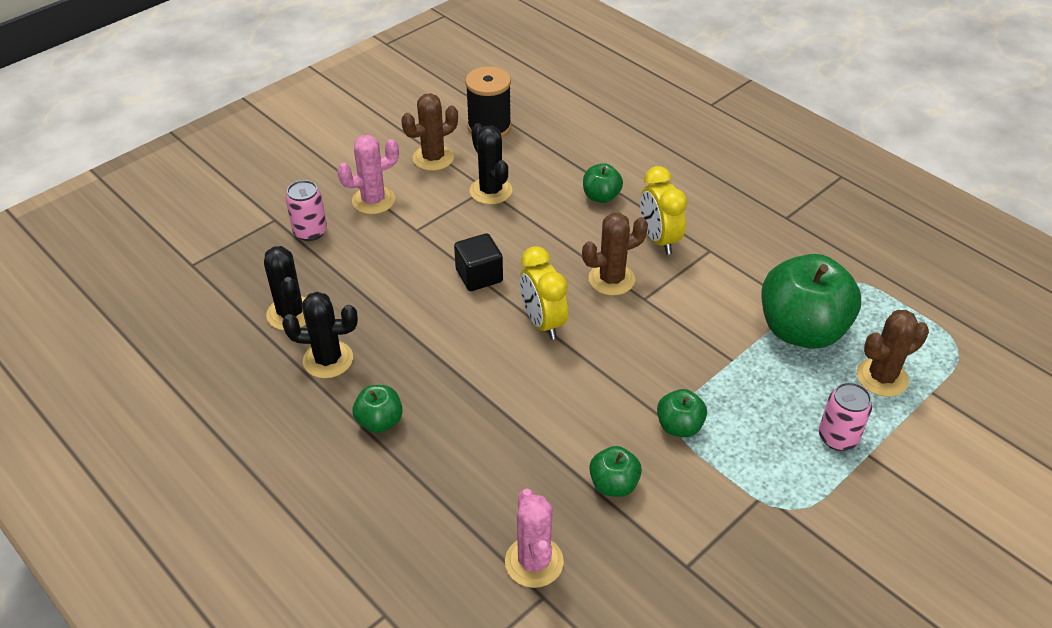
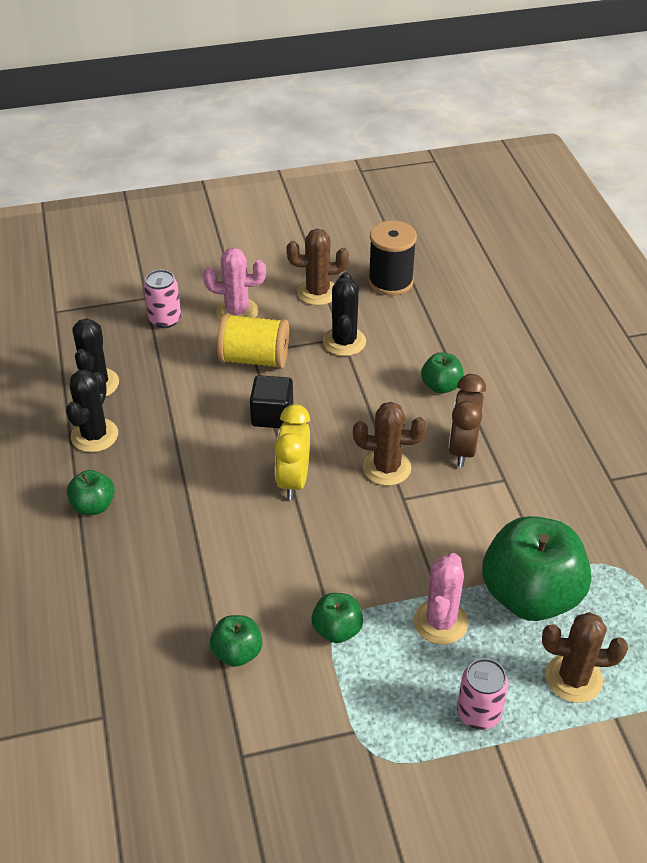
camera: 30 degrees right, 0 degrees up
(328, 360) = (94, 435): black cactus -> black cactus turned 75 degrees clockwise
(423, 235) = (254, 359): none -> yellow spool
(534, 562) = (119, 684): pink cactus -> pink cactus (440, 622)
(659, 239) = (462, 449): yellow clock -> brown clock

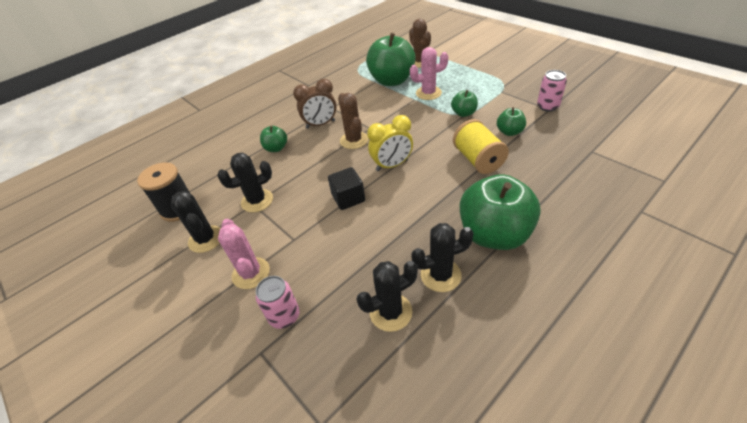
camera: 115 degrees left, 0 degrees up
(93, 506) = (494, 234): green apple -> green apple, size x2.10
(254, 359) = (300, 234): yellow spool -> yellow spool (478, 160)
(317, 292) = (206, 239): brown cactus -> black cactus
(478, 713) = (458, 72): pink can -> pink can (547, 106)

